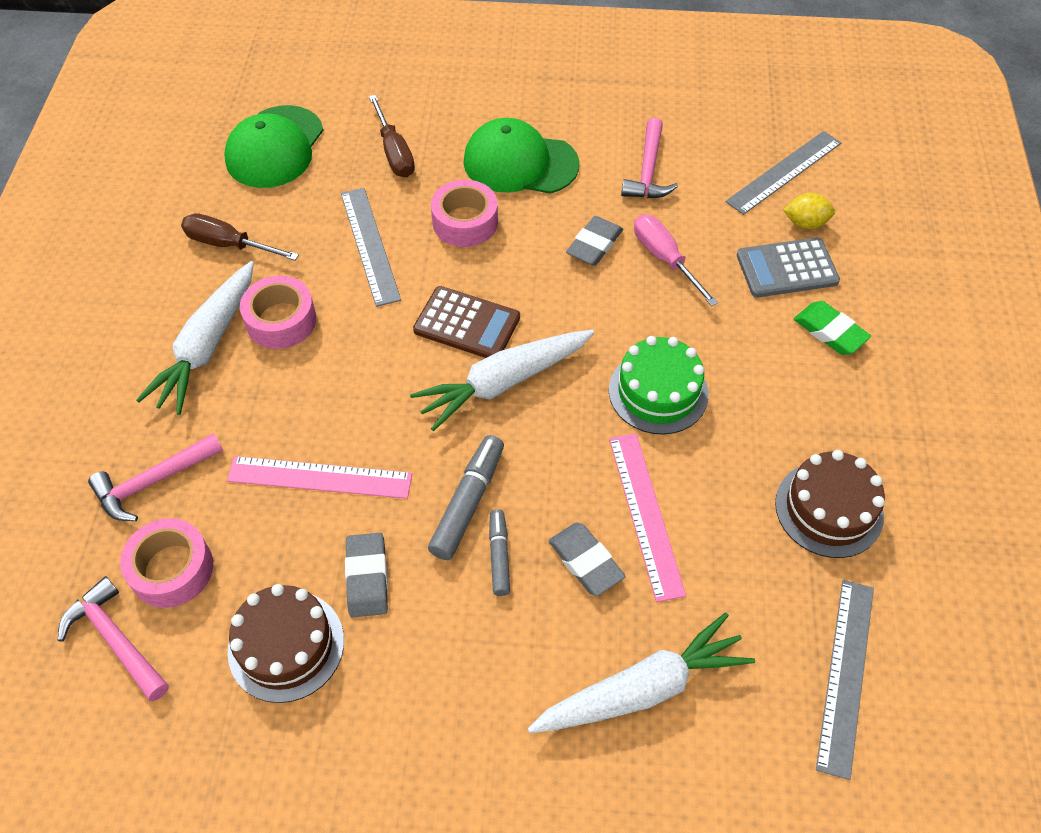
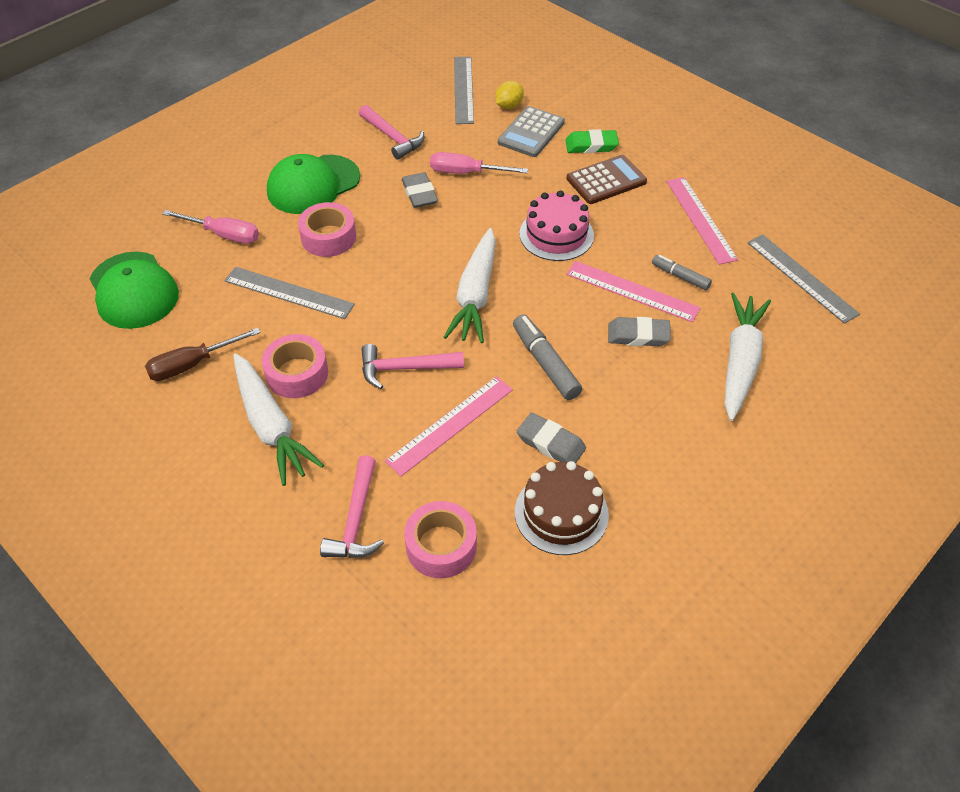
camera: 50 degrees left, 5 degrees down
(115, 639) = (466, 609): pink hammer -> pink hammer (404, 368)
(394, 152) = (224, 235): brown screwdriver -> pink screwdriver
(467, 324) = (411, 285): brown calculator -> brown calculator (606, 180)
(499, 556) = (597, 371): grey marker -> grey marker (680, 276)
(658, 392) = (556, 234): green cake -> pink cake
(829, 509) = (700, 219): brown cake -> pink ruler

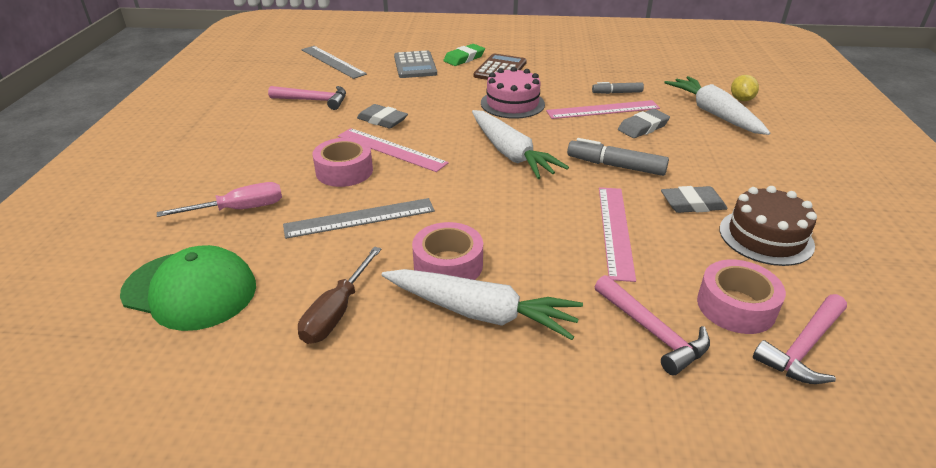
camera: 40 degrees left, 15 degrees down
(313, 185) = (283, 147): green cap -> none
(404, 368) = (529, 216): pink hammer -> pink hammer (803, 348)
(466, 173) = (400, 98): pink screwdriver -> none
(509, 106) = (379, 59): yellow lemon -> yellow lemon (741, 99)
(700, 219) = (583, 66): pink ruler -> pink ruler (391, 149)
(801, 277) = (675, 68): grey ruler -> none

